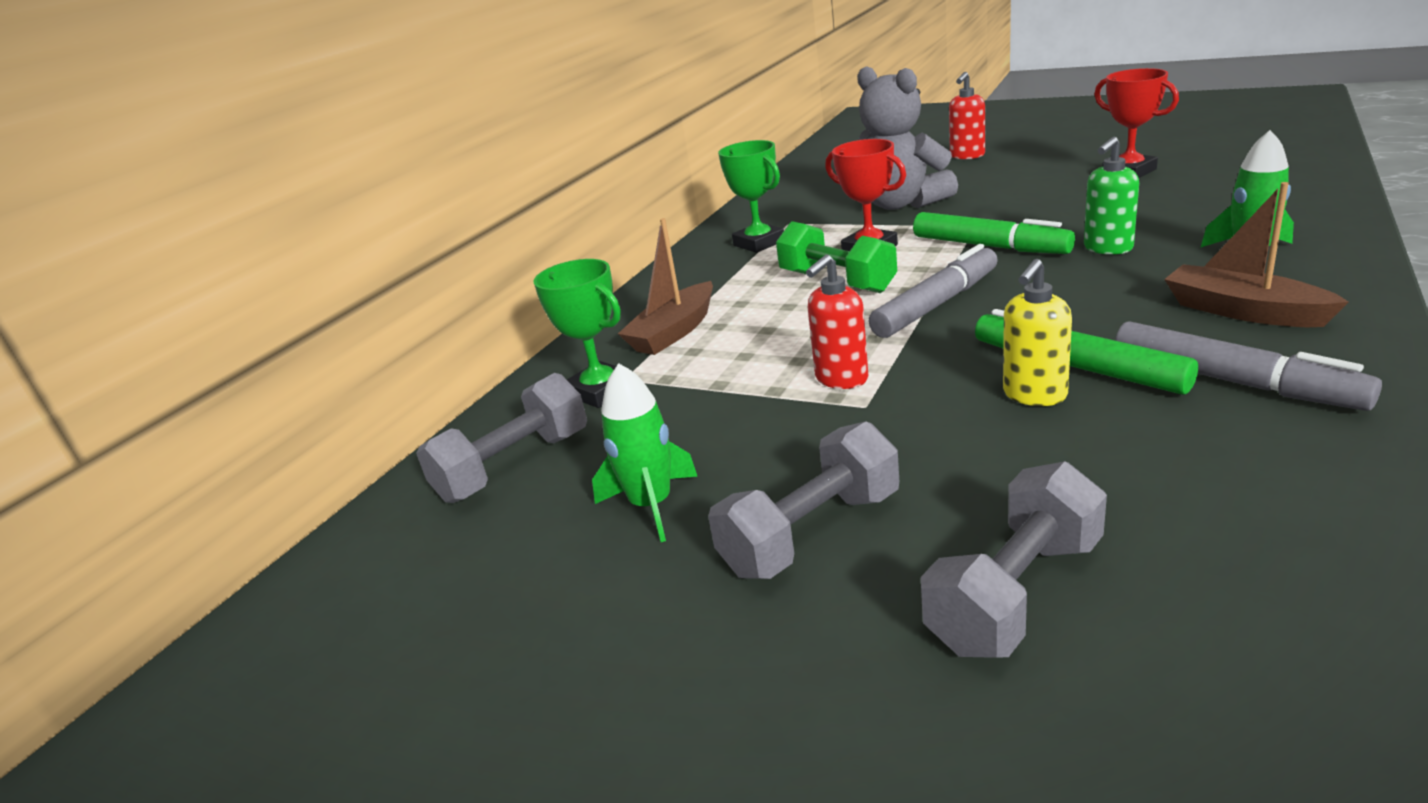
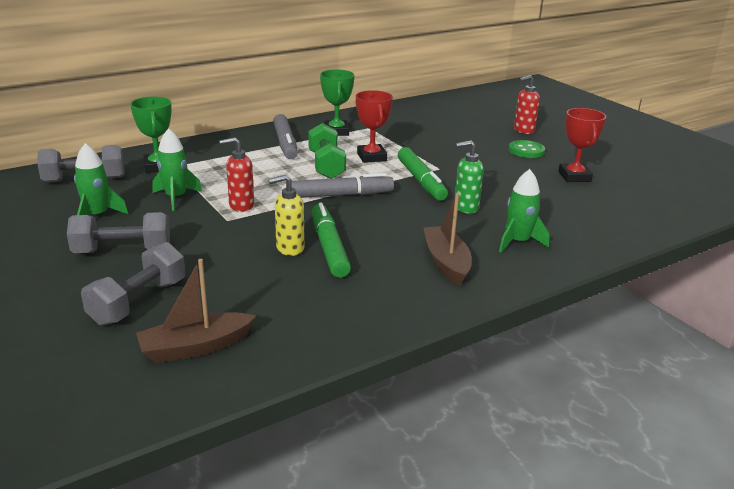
camera: 25 degrees right, 0 degrees up
(674, 332) = (226, 156): brown boat -> brown boat (195, 347)
(723, 417) = (176, 198): none -> green rocket
(901, 204) = (434, 141): grey teddy bear -> none
(1015, 594) = (138, 302): grey dumbbell -> grey dumbbell turned 45 degrees counterclockwise
(1019, 171) = (526, 150): none -> green button
(1233, 381) = (369, 284): grey marker -> grey marker (285, 143)

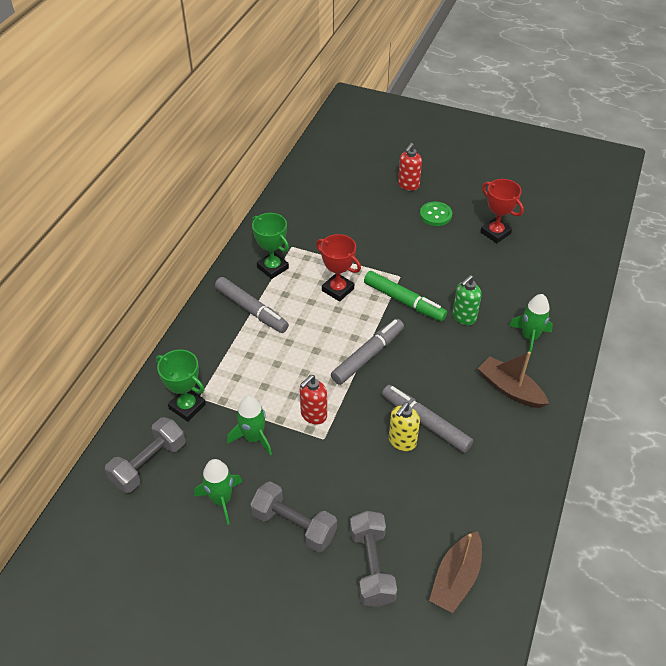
camera: 35 degrees left, 20 degrees up
(122, 251) = (294, 525): grey dumbbell -> grey dumbbell turned 75 degrees clockwise
(326, 165) = (317, 322): green dumbbell -> none
(329, 247) = (425, 422): green marker -> grey marker

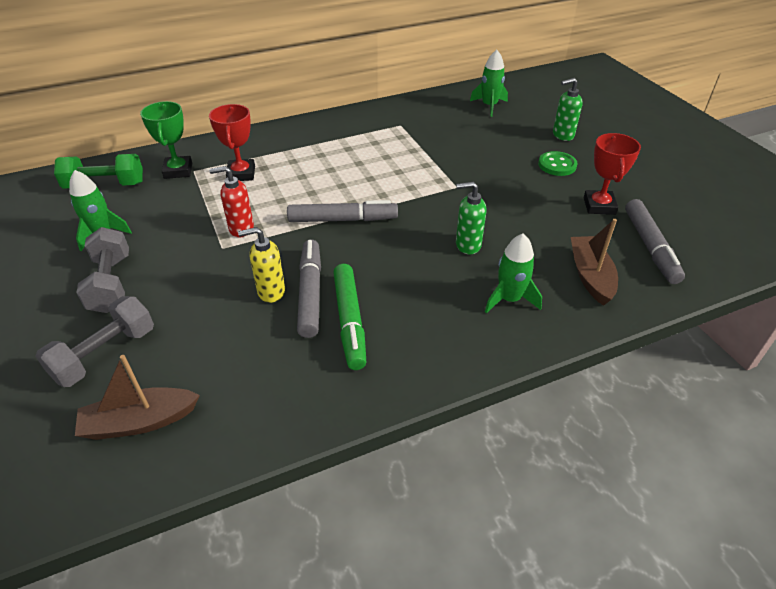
camera: 45 degrees right, 5 degrees down
(149, 463) = (105, 185): grey dumbbell -> green dumbbell
(251, 310) = (309, 144): grey marker -> grey marker (650, 247)
(253, 438) = (182, 214): green rocket -> green rocket (489, 106)
(272, 268) = (365, 129): green trophy -> none
(338, 289) = (391, 167): red trophy -> red trophy (241, 174)
(404, 301) = (432, 204): green marker -> green marker (349, 321)
(408, 185) = (562, 135): red soap dispenser -> green soap dispenser
(510, 389) = (424, 323): brown boat -> brown boat (590, 276)

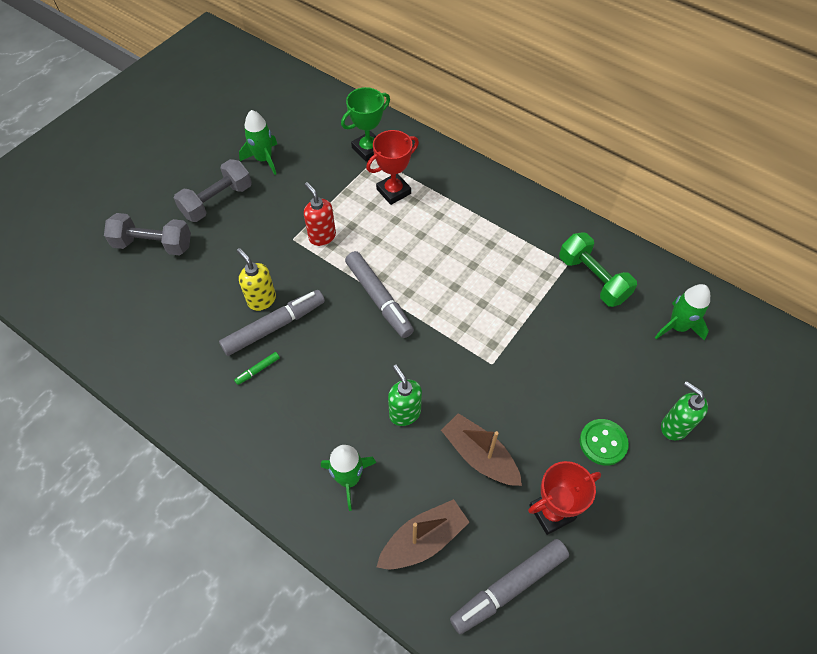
camera: 60 degrees right, 15 degrees up
(105, 185) = (319, 120): green dumbbell -> green dumbbell (592, 279)
(140, 422) = (109, 301): brown boat -> brown boat (480, 456)
(349, 321) = (258, 370): green marker -> green marker, size x0.43

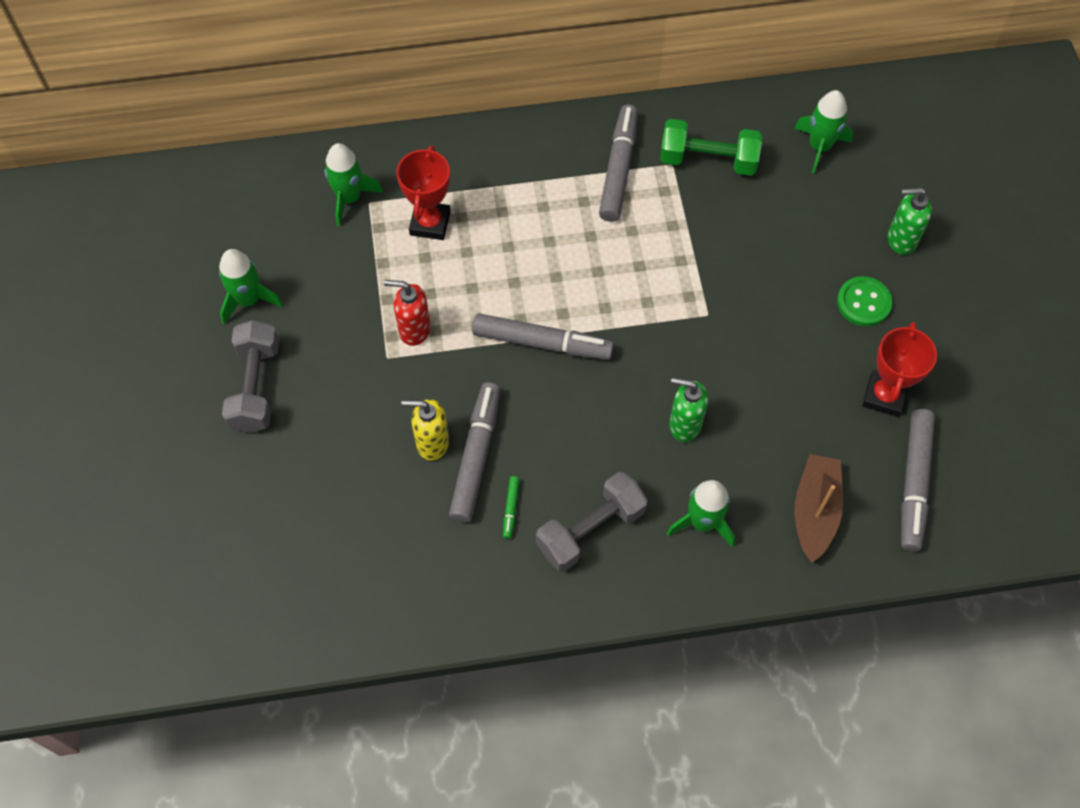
camera: 45 degrees left, 5 degrees up
(153, 244) = (245, 489): grey dumbbell -> grey dumbbell (590, 530)
(368, 149) = (349, 198): green trophy -> green rocket
(480, 456) = (783, 403): brown boat -> none
(531, 243) = (618, 169): none -> grey marker

